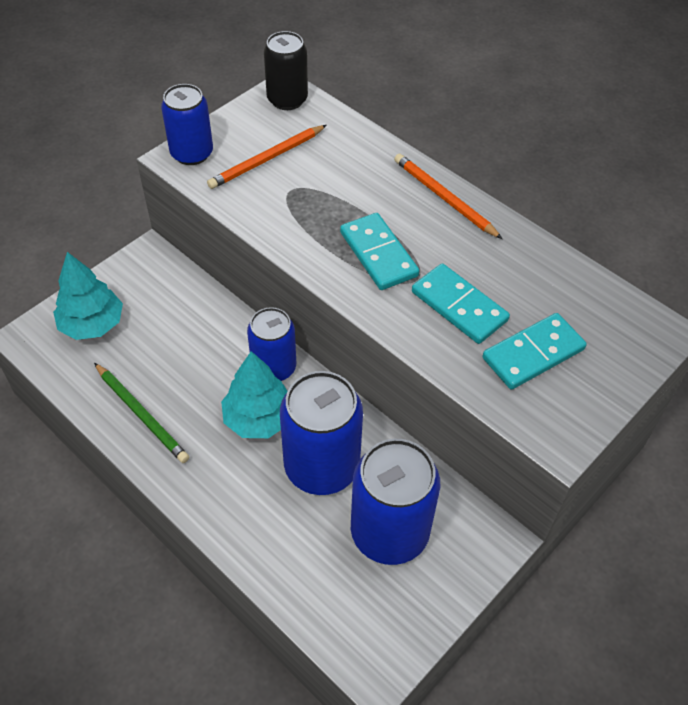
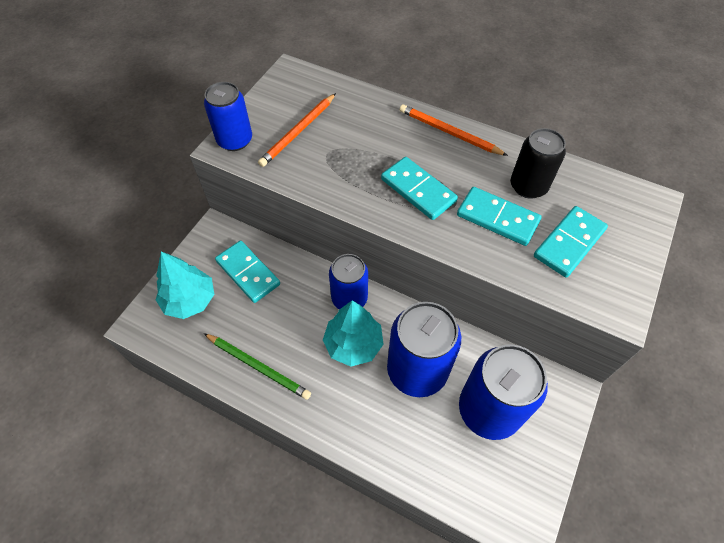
camera: 15 degrees left, 5 degrees up
(167, 311) = (248, 273): none -> turquoise domino
(287, 99) = (295, 79): black can -> black can (528, 186)

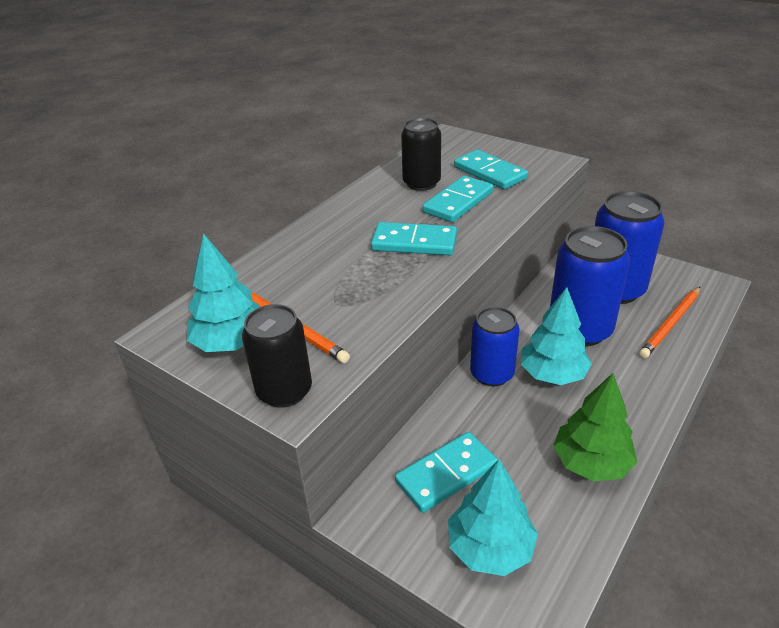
camera: 80 degrees left, 20 degrees down
(235, 140) = (284, 391): blue can -> black can
(258, 366) = (591, 463): green pencil -> green tree
(281, 105) = (231, 342): none -> turquoise tree
(418, 190) = (414, 242): turquoise domino -> turquoise domino turned 45 degrees clockwise
(449, 132) = (336, 217): orange pencil -> orange pencil (671, 324)

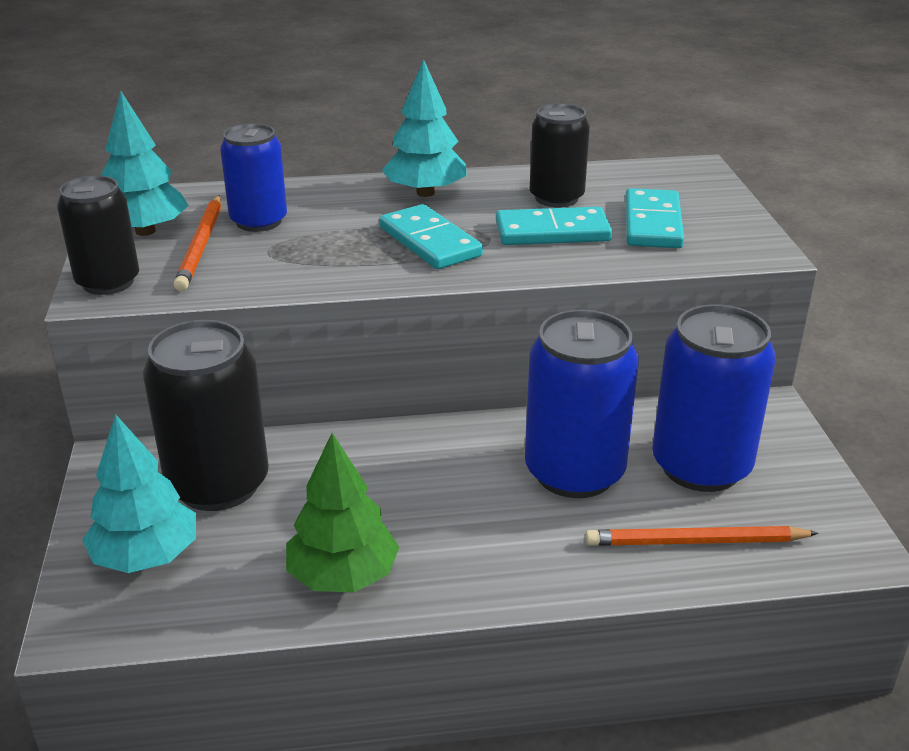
camera: 45 degrees right, 5 degrees down
(446, 474) = (218, 484): turquoise domino -> black can
(492, 374) = (406, 444): blue can -> blue can (259, 221)
(552, 374) = (461, 486): turquoise tree -> turquoise tree (425, 193)

